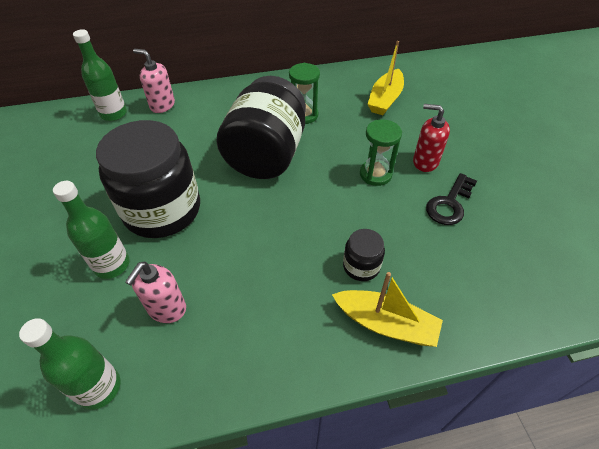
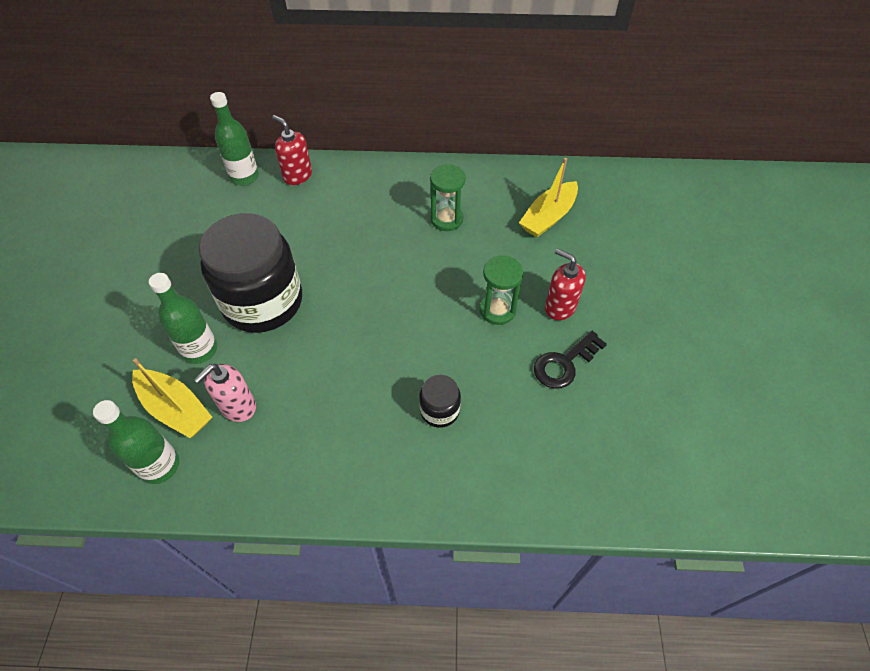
camera: 15 degrees right, 5 degrees up
(162, 105) = (297, 176): pink soap dispenser -> red soap dispenser
(266, 155) = (388, 261): black jar -> none
(386, 324) = (440, 476): yellow boat -> yellow boat (176, 409)

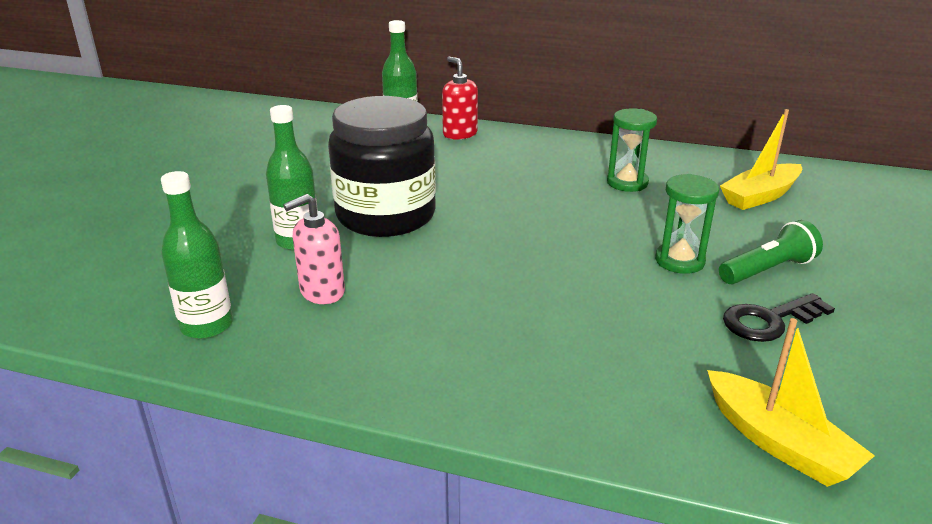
camera: 15 degrees right, 25 degrees down
(176, 409) = (248, 282): yellow boat -> yellow boat (779, 442)
(439, 410) = (581, 336): black jar -> none
(560, 307) = (768, 270): red soap dispenser -> green flashlight

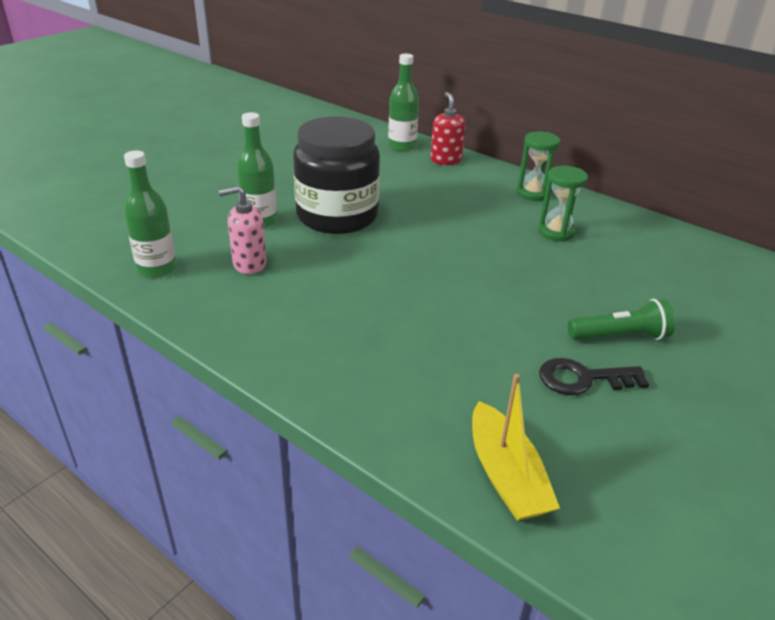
camera: 20 degrees right, 5 degrees up
(679, 261) = (546, 309): green hourglass -> green hourglass (533, 193)
(760, 196) = (670, 270): yellow boat -> none

